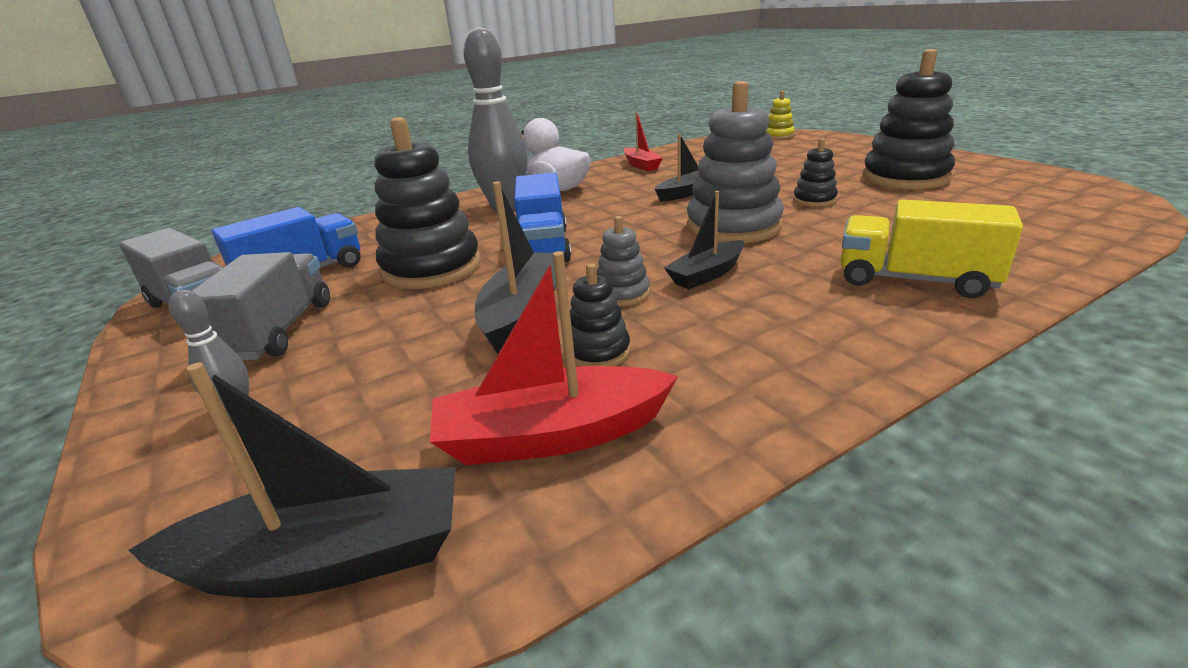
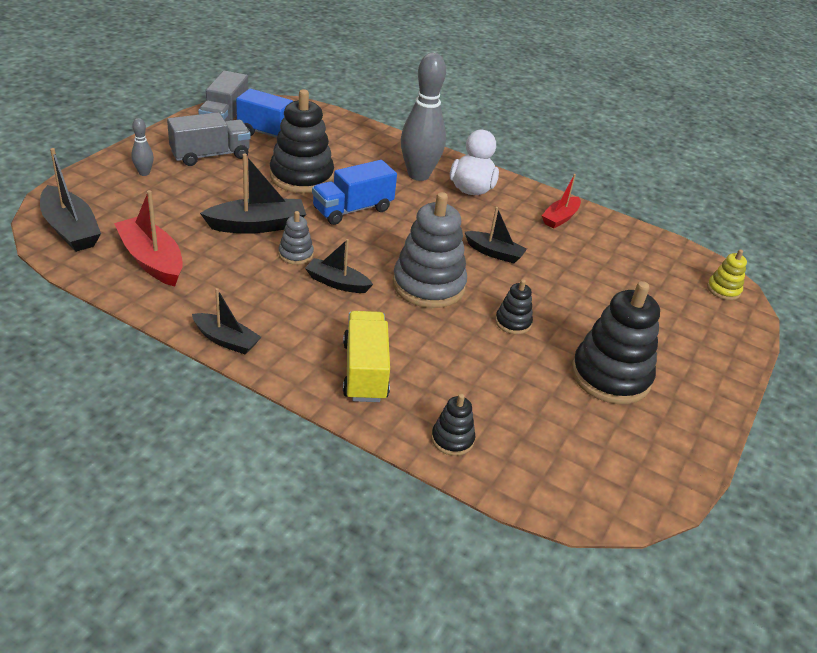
camera: 55 degrees right, 10 degrees up
(597, 352) = (225, 259): black stacking toy -> black stacking toy (452, 439)
(839, 379) = (226, 340): none -> black boat

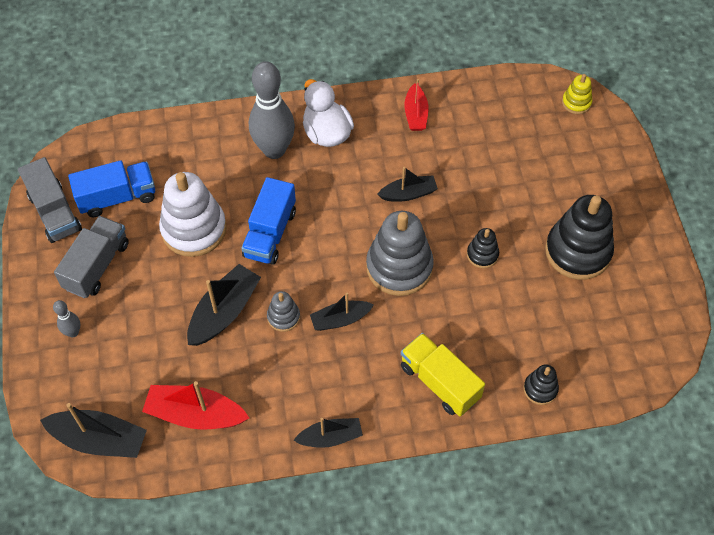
camera: 35 degrees left, 20 degrees up
(301, 177) = (194, 229): black stacking toy -> white stacking toy

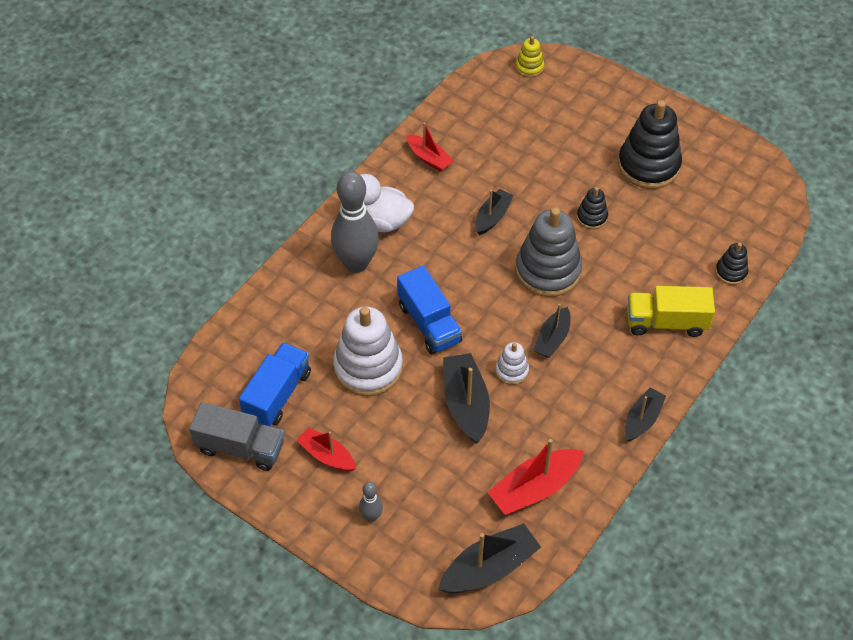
camera: 45 degrees left, 5 degrees down
(97, 266) = (327, 455): grey truck -> red boat
(283, 317) = (511, 371): grey stacking toy -> white stacking toy

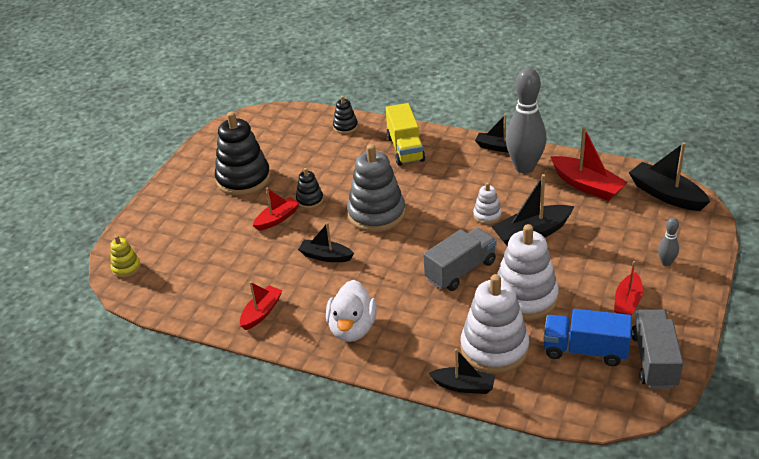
camera: 100 degrees left, 15 degrees down
(310, 323) = (494, 348): none -> white stacking toy
(356, 263) = (411, 333): grey bowling pin -> grey bowling pin (524, 167)
(429, 323) = (460, 271): blue truck -> grey truck
(552, 339) = (445, 200): black boat -> black boat (463, 386)
(567, 186) = (277, 219): none -> red boat

